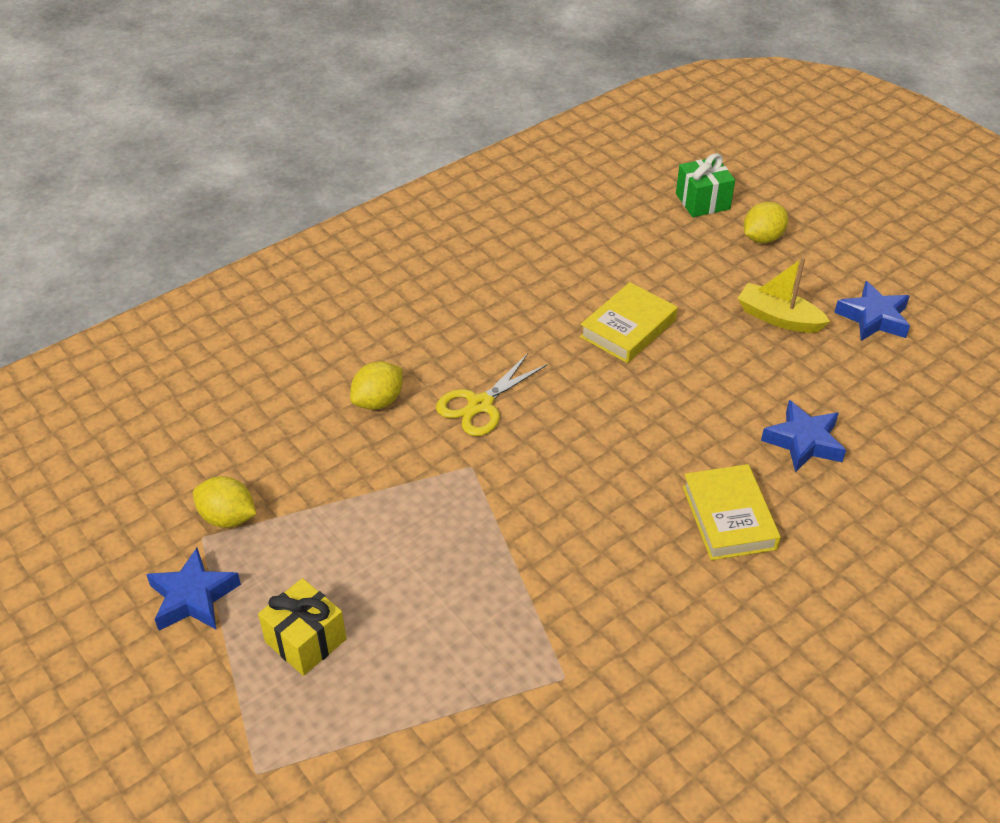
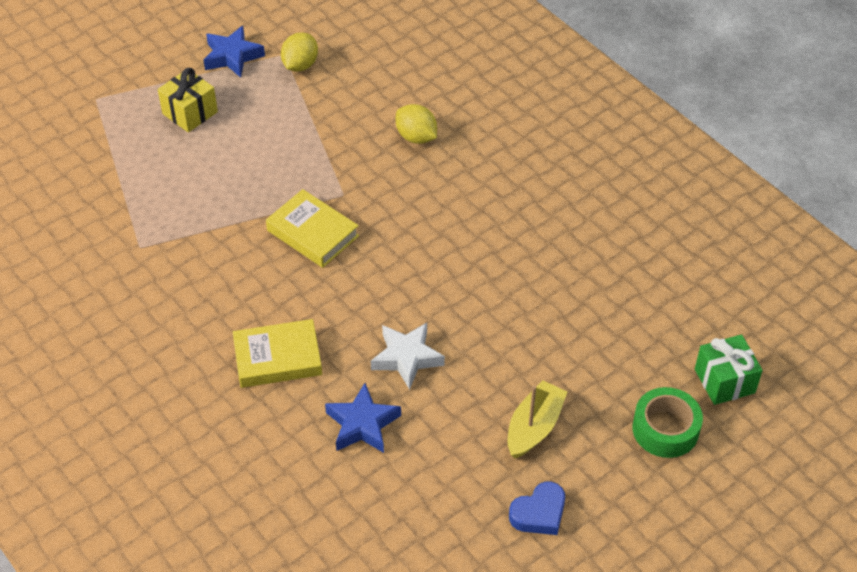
camera: 90 degrees right, 5 degrees up
(480, 405) = (412, 199): yellow scissors -> none
(628, 328) = (512, 304): yellow book -> yellow book (312, 233)
(710, 408) = (406, 358): none -> white star
(762, 238) = (665, 429): yellow lemon -> green tape
(873, 318) = (539, 513): blue star -> blue heart

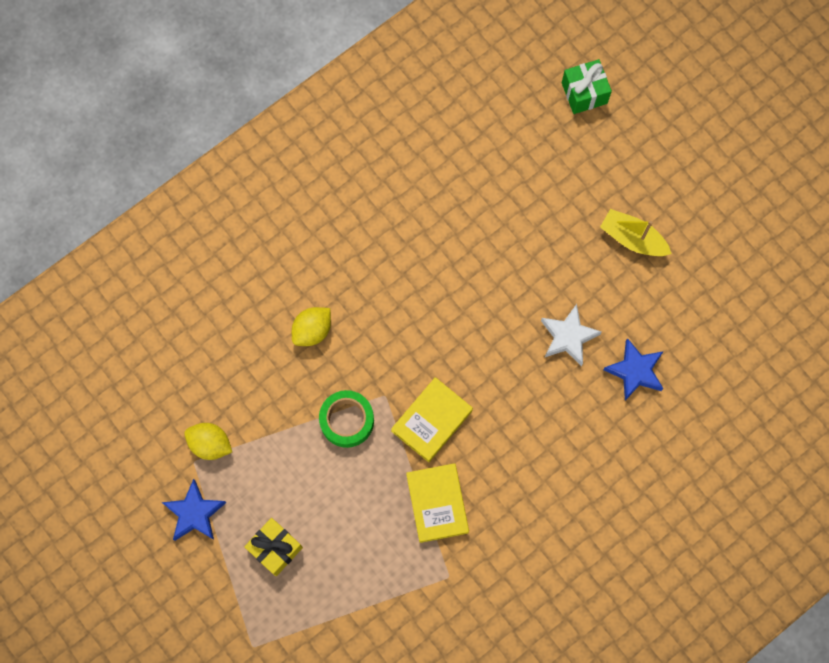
camera: 90 degrees left, 25 degrees up
(278, 358) = (571, 443): yellow book -> yellow book (437, 503)
(539, 513) = (710, 238): blue heart -> none
(665, 429) = (631, 141): green tape -> green tape (347, 420)

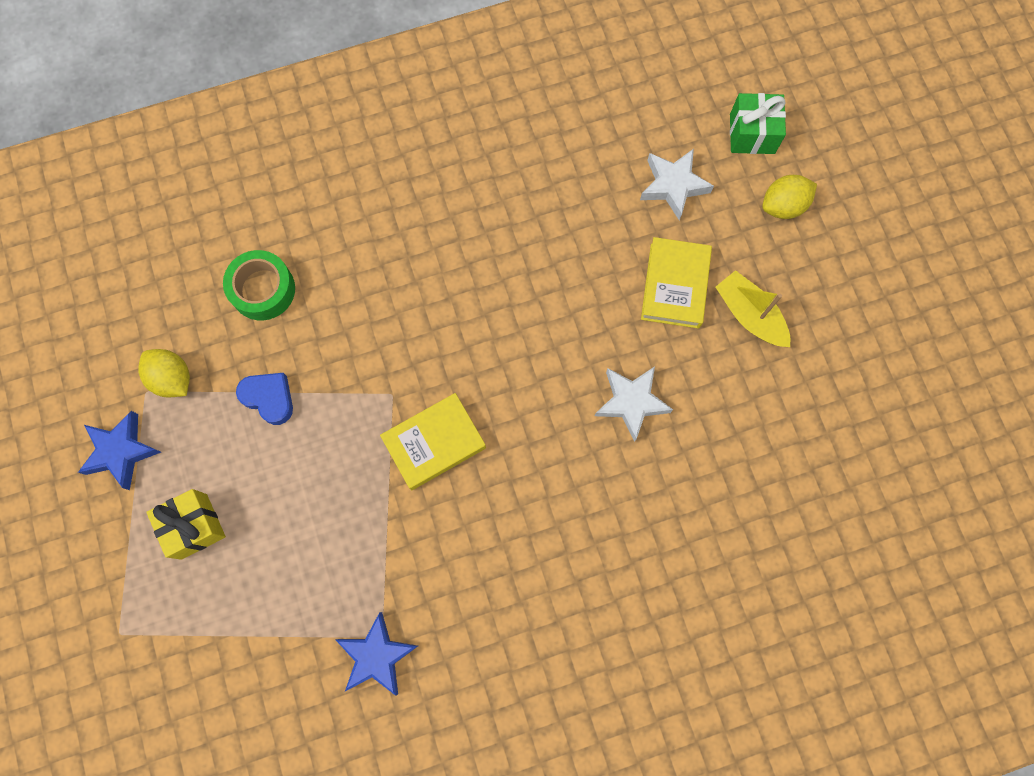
camera: 20 degrees right, 0 degrees up
(292, 432) = (269, 398): none -> blue heart
(312, 330) = (340, 291): yellow lemon -> yellow lemon (783, 206)
(347, 420) = (337, 407): green tape -> green tape (263, 289)
(437, 503) = (402, 543): yellow book -> yellow book (675, 285)
(538, 156) = (673, 186): none -> white star
(635, 371) = (696, 471): blue star -> blue star (377, 656)

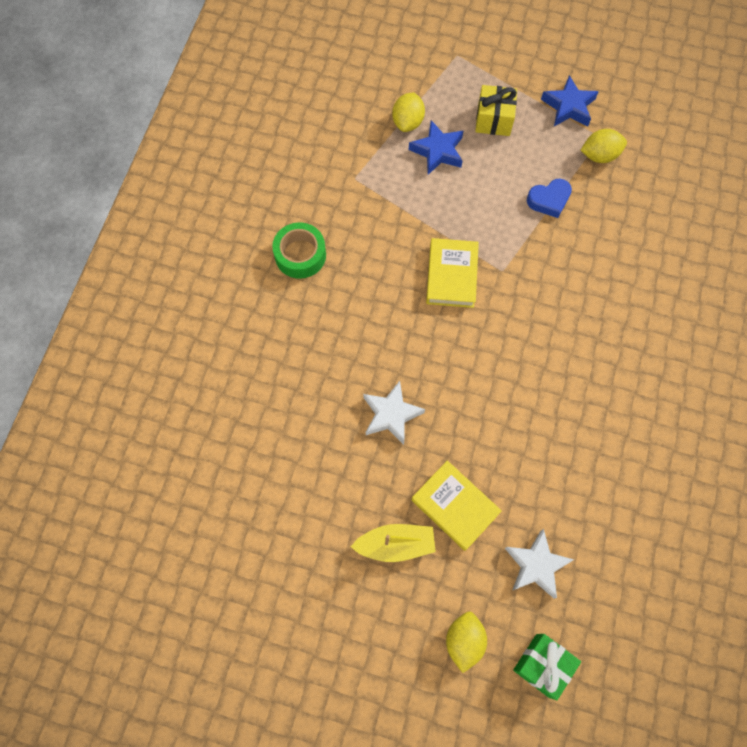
camera: 125 degrees right, 5 degrees down
(260, 628) = (408, 122): none -> yellow lemon
(263, 289) = (630, 237): green tape -> green tape (300, 255)
(377, 656) = (345, 170): blue star -> blue star (437, 151)

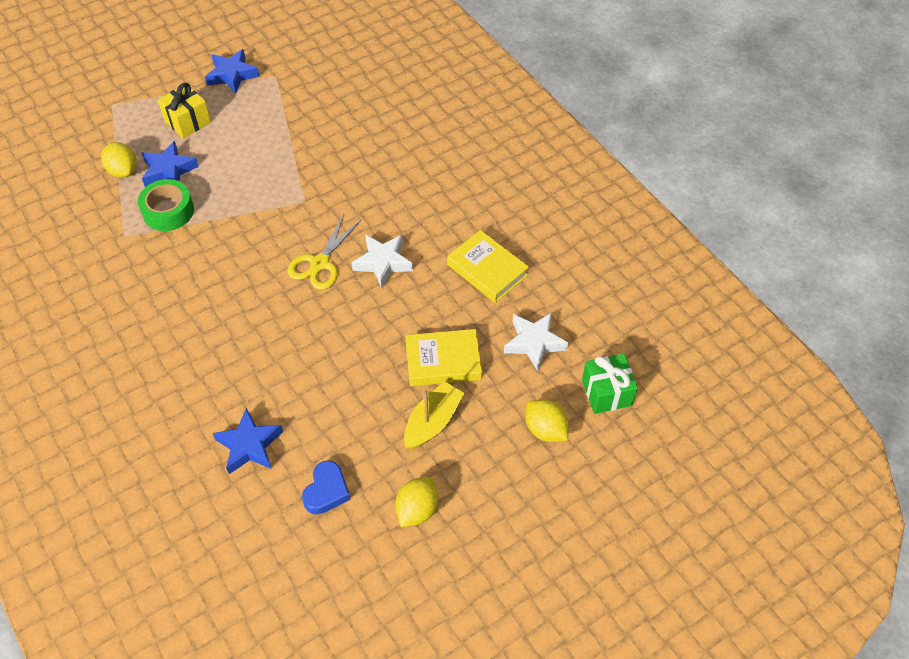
camera: 50 degrees left, 15 degrees down
(265, 427) = (249, 445): none -> blue star
(300, 255) = (140, 317): green tape -> green tape (168, 211)
(391, 414) = (332, 351): white star -> white star (383, 262)
(451, 275) = (272, 234): yellow book -> yellow book (487, 270)
(458, 335) = (320, 263): none -> yellow scissors
(549, 200) = (285, 137): blue heart -> blue heart (326, 491)
(599, 155) = (287, 86): yellow lemon -> yellow lemon (417, 509)

